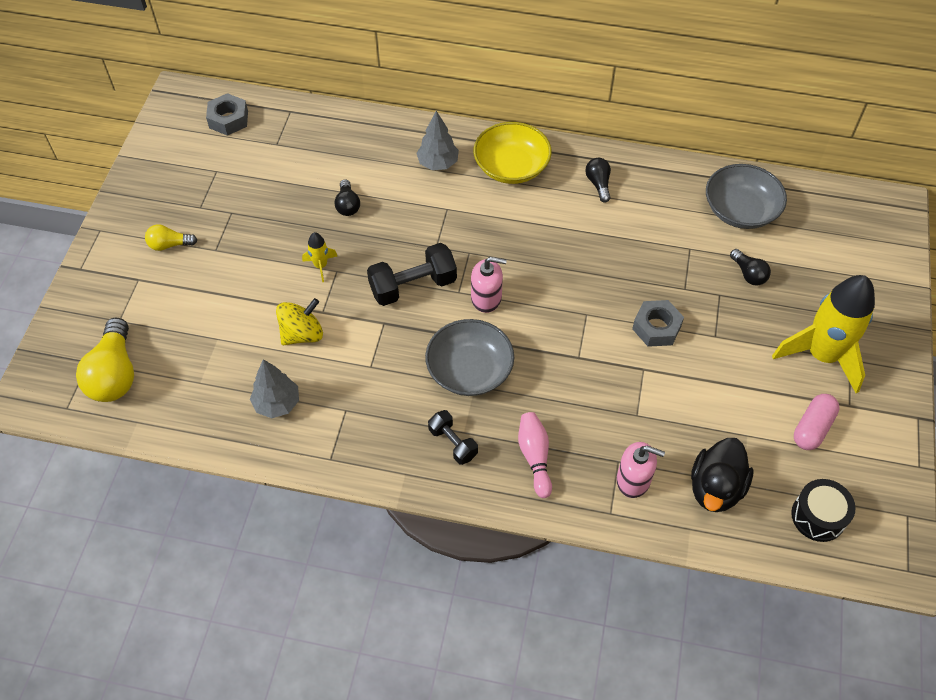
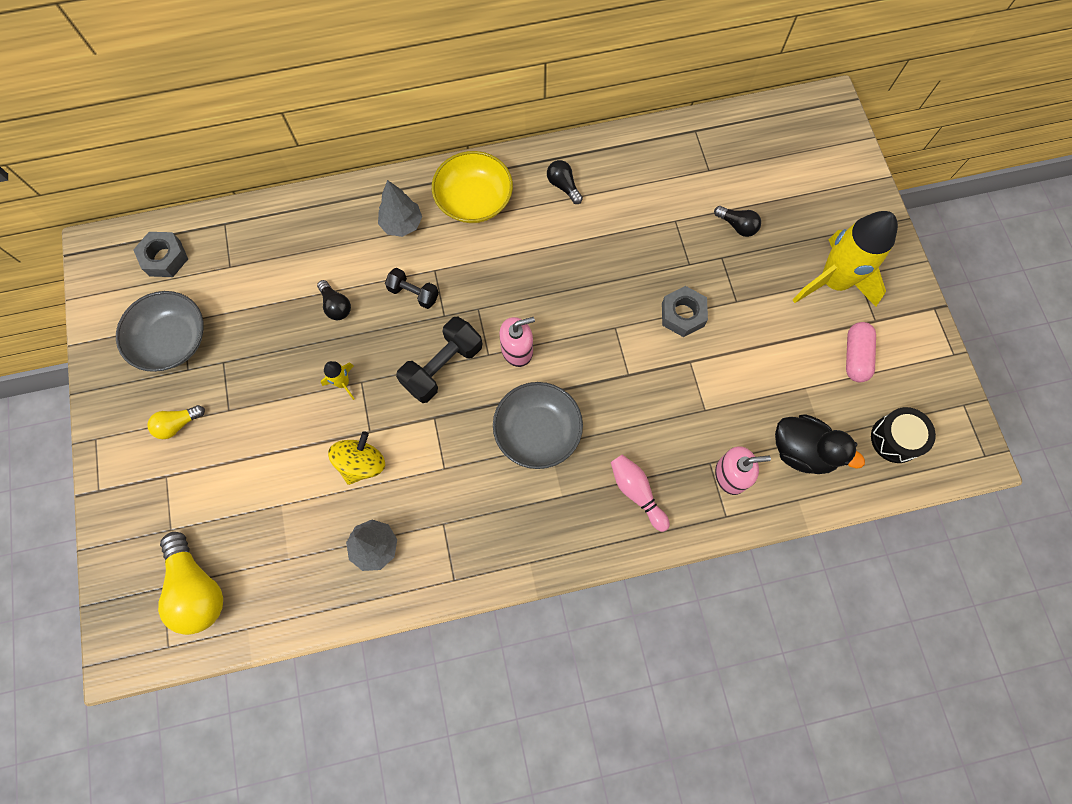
camera: 25 degrees left, 15 degrees up
(453, 443) = (557, 512): black dumbbell -> black dumbbell (413, 293)
(715, 488) = (802, 451): black duck -> black duck turned 60 degrees counterclockwise
(740, 210) = (702, 162): grey bowl -> grey bowl (172, 340)

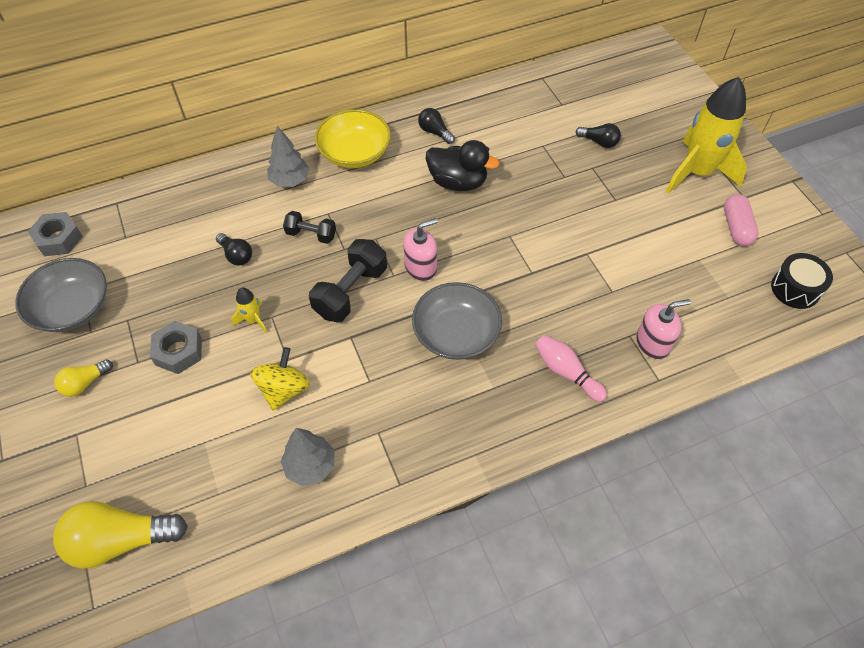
camera: 10 degrees left, 15 degrees down
(197, 588) = (121, 540): yellow light bulb -> yellow light bulb turned 120 degrees clockwise
(682, 314) = (569, 217): grey nut -> grey nut (178, 351)
(802, 451) = (713, 312): black duck -> black duck (458, 182)

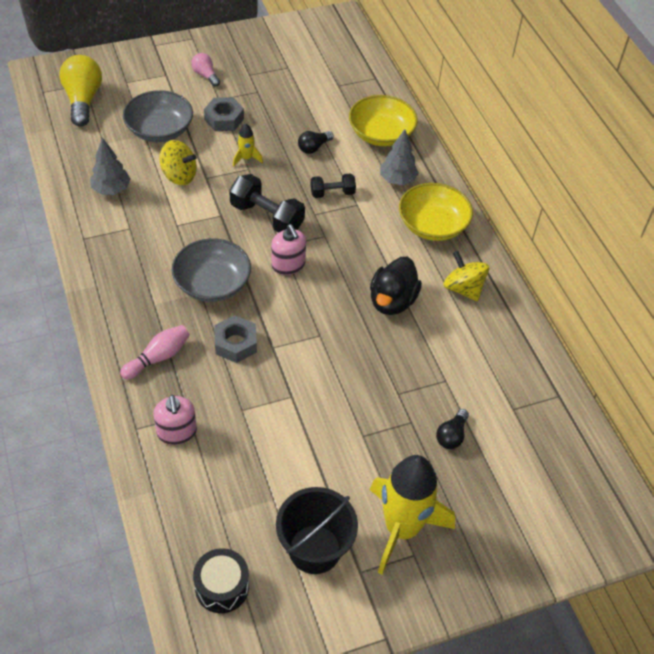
camera: 90 degrees right, 5 degrees down
(58, 239) = (339, 51): grey nut -> grey nut (235, 343)
(72, 308) = (272, 64): grey bowl -> grey bowl (159, 130)
(85, 383) = (205, 75): yellow light bulb -> pink light bulb
(216, 195) = (381, 134): none -> yellow bowl
(311, 234) = (332, 193): black dumbbell -> black dumbbell turned 60 degrees clockwise
(435, 132) = (463, 288): black light bulb -> yellow spinning top
(736, 227) = (314, 549): pink capsule -> black bucket

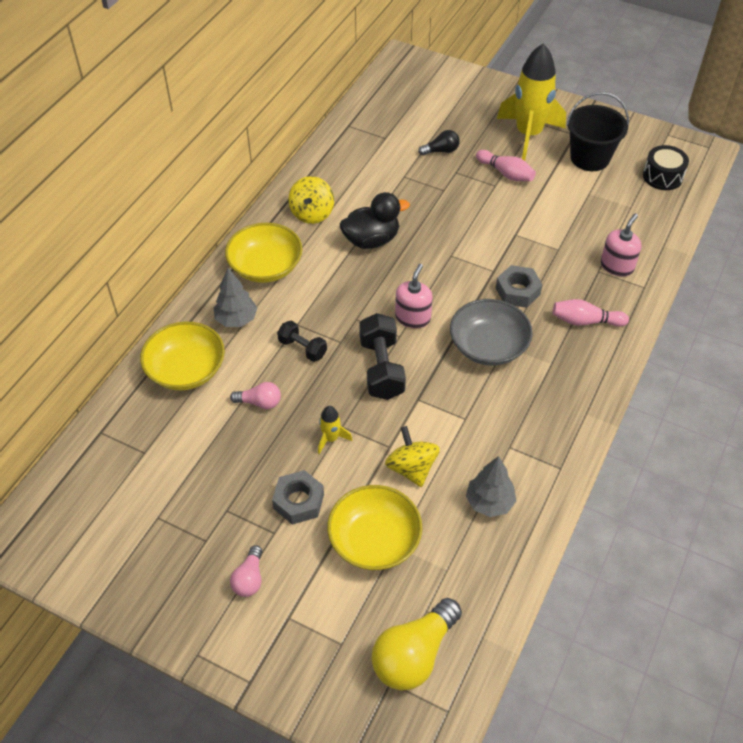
camera: 130 degrees left, 0 degrees up
(159, 130) = (374, 540): grey bowl -> yellow bowl
(314, 147) = (259, 402): black light bulb -> pink light bulb
(369, 458) = (506, 173): none -> pink bowling pin

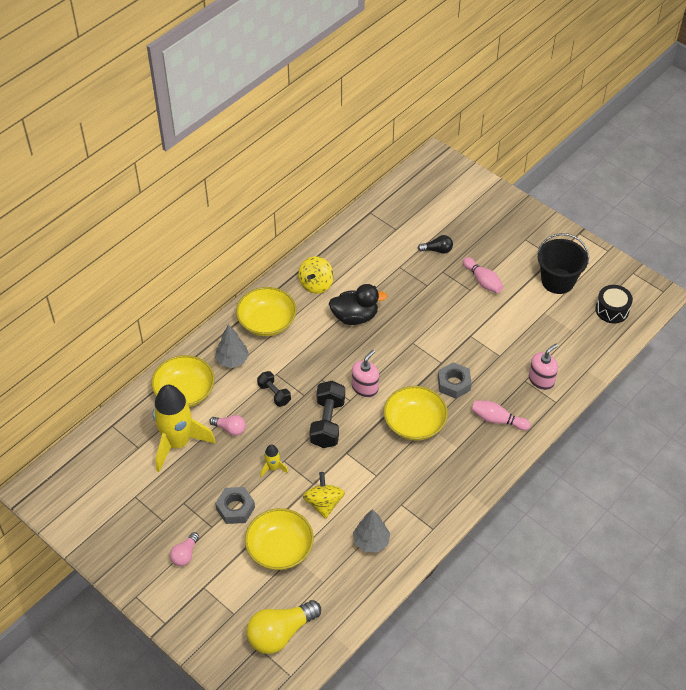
camera: 15 degrees right, 0 degrees up
(488, 346) = (414, 423): grey bowl -> yellow bowl
(528, 135) = (514, 250): yellow rocket -> yellow rocket (178, 443)

